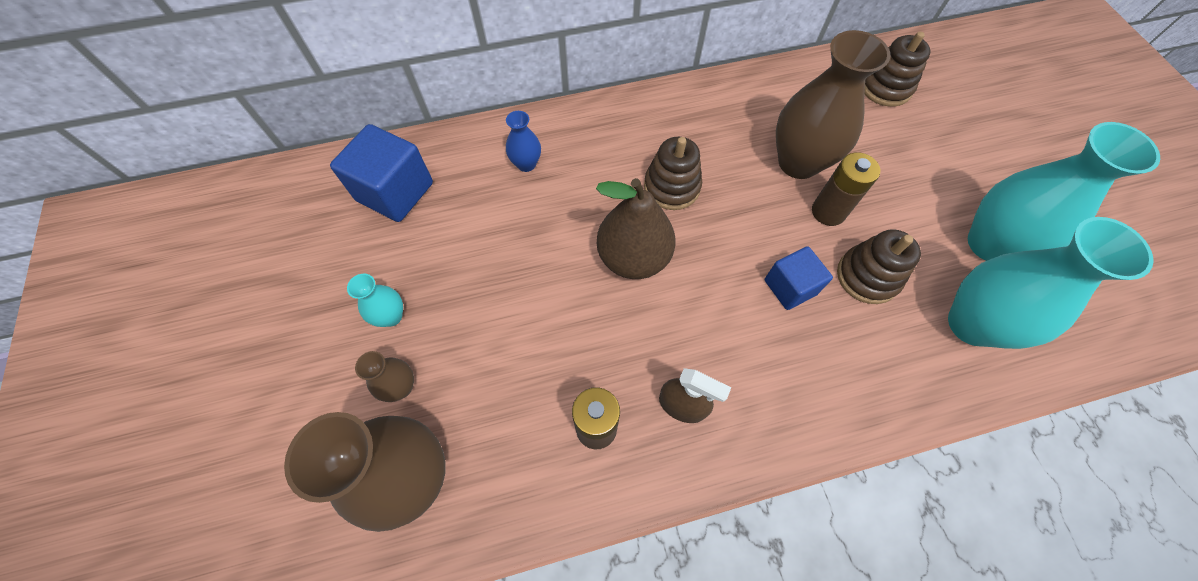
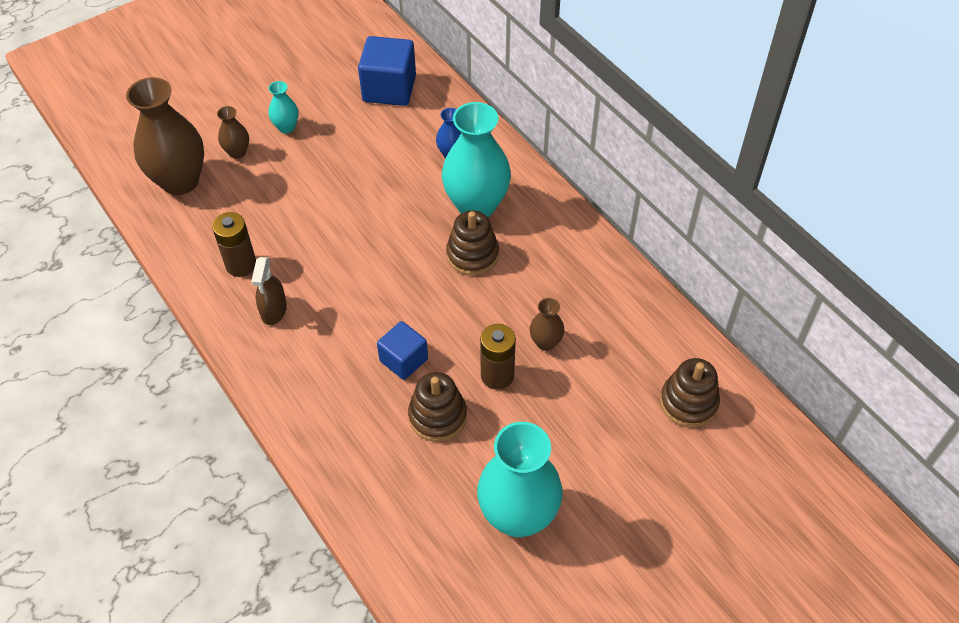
camera: 70 degrees right, 10 degrees down
(633, 257) = (390, 248): brown pear -> none
(798, 162) = (545, 342): brown vase -> brown vase, size x0.47
(972, 324) = (419, 505): turquoise vase -> turquoise vase (476, 206)

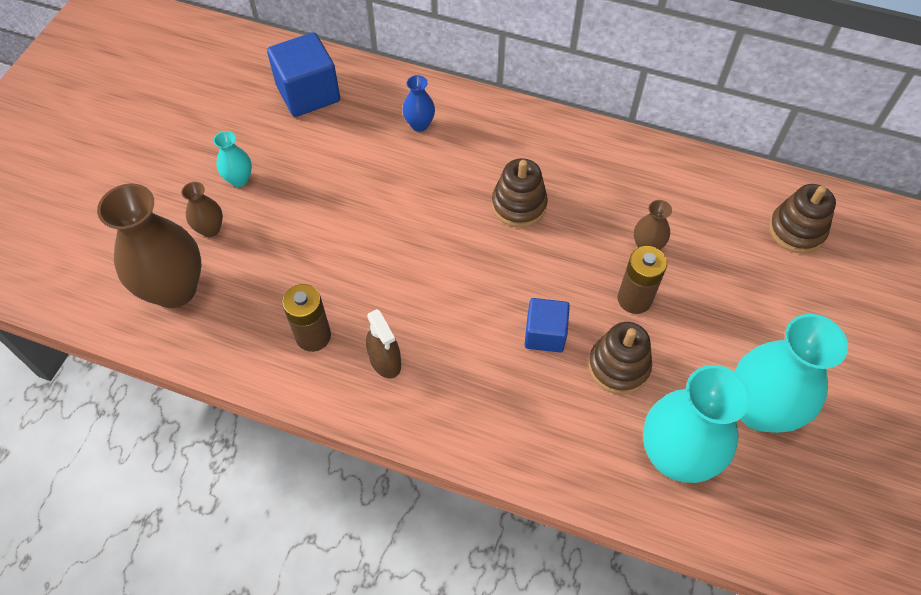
camera: 35 degrees left, 5 degrees up
(476, 206) = (483, 160): turquoise vase -> turquoise vase (675, 456)

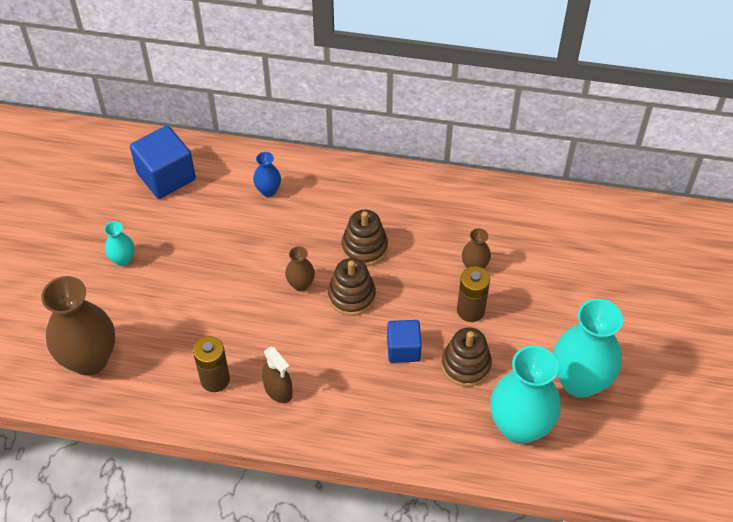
camera: 10 degrees left, 5 degrees down
(210, 229) = (108, 305): brown vase -> brown vase (300, 284)
(796, 230) = (592, 236): brown stacking toy -> brown stacking toy (351, 296)

